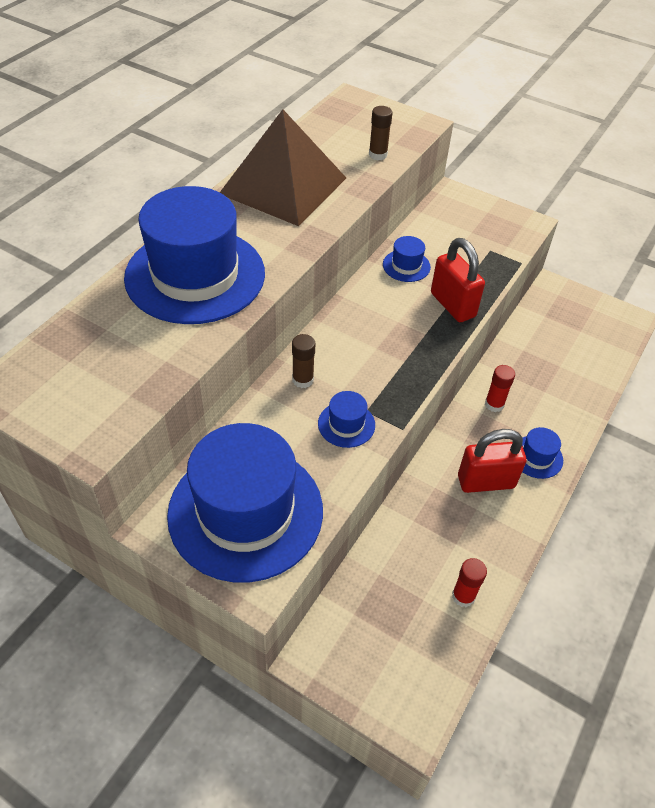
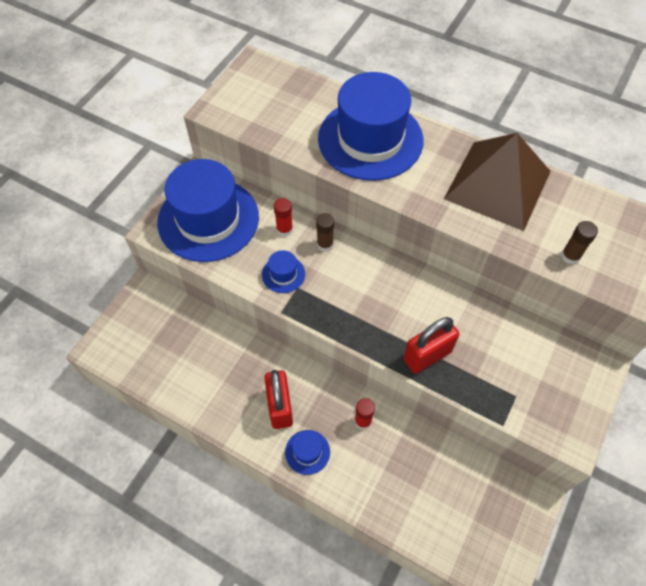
camera: 90 degrees right, 10 degrees up
(406, 266) = (473, 318): blue hat -> none
(463, 596) = (181, 383): red glue stick -> red glue stick (284, 229)

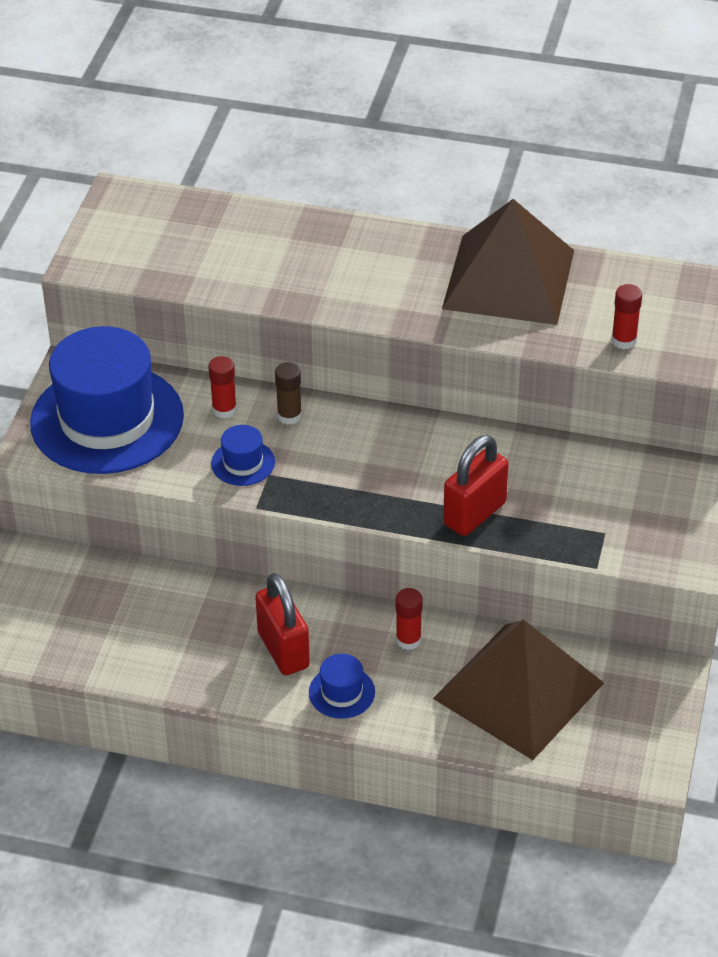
camera: 15 degrees left, 15 degrees down
(370, 139) = (320, 258): blue hat -> none
(425, 484) = (518, 691): none -> brown pyramid
(570, 256) = (624, 340): brown glue stick -> red glue stick

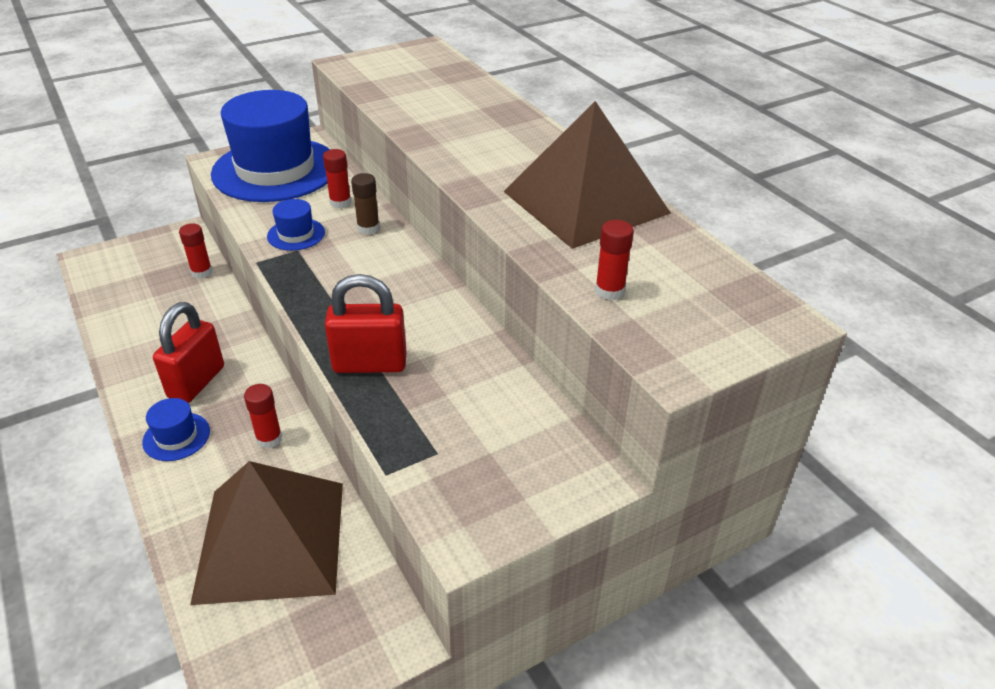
camera: 45 degrees right, 5 degrees down
(113, 572) = (202, 272): none -> red glue stick

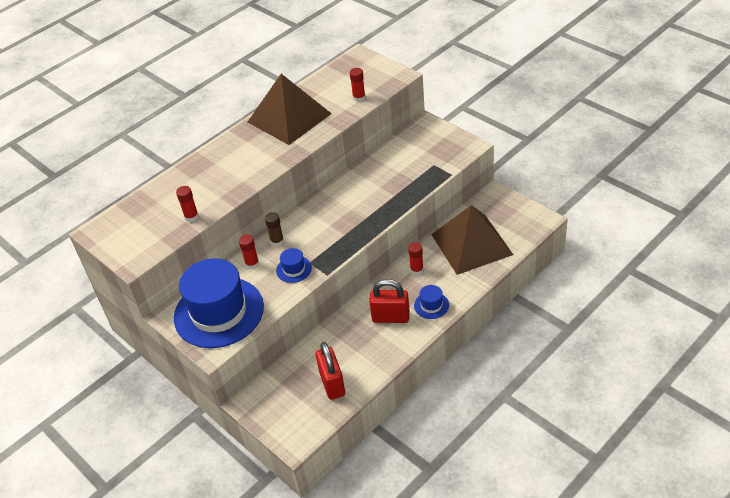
camera: 100 degrees left, 5 degrees up
(202, 272) = (291, 367): red glue stick -> red glue stick (191, 217)
(369, 364) = (391, 200): red padlock -> red padlock (332, 384)

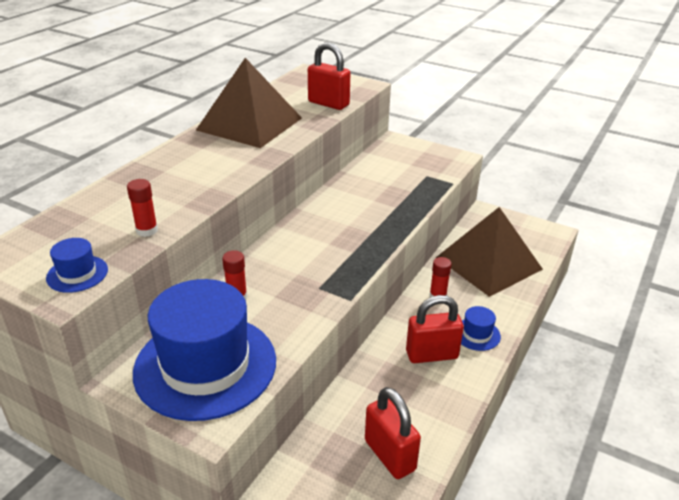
camera: 20 degrees left, 10 degrees down
(277, 241) = (263, 267): brown glue stick -> none
(294, 269) = (300, 298): blue hat -> blue hat (77, 274)
(359, 98) = (328, 104): red glue stick -> red padlock

